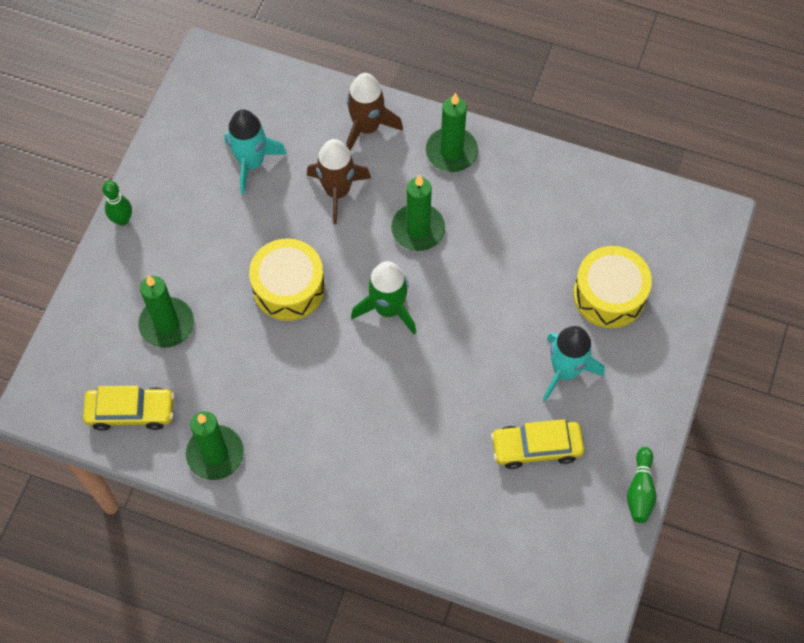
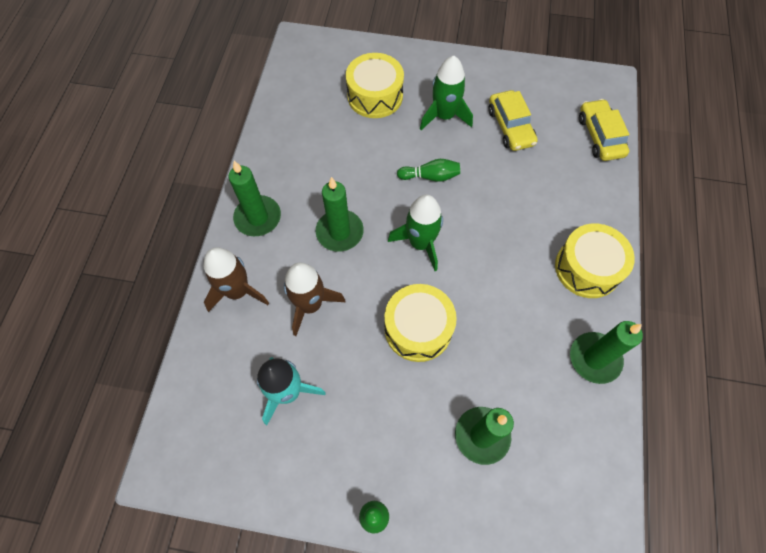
camera: 100 degrees left, 0 degrees up
(131, 412) = (581, 448): yellow car -> yellow car (600, 136)
(320, 480) = (587, 268): none -> yellow drum
(565, 371) = (444, 116): turquoise rocket -> green rocket
(640, 490) = (522, 65): green bowling pin -> green bowling pin (430, 176)

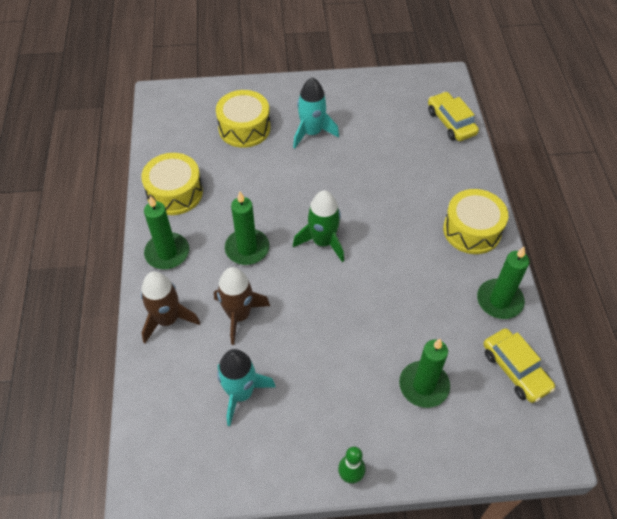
camera: 15 degrees left, 10 degrees down
(418, 328) = (342, 312): yellow drum -> yellow drum (175, 193)
(430, 176) = (314, 185): green bowling pin -> none
(444, 116) = (312, 132): green rocket -> turquoise rocket
(510, 127) = (372, 130): yellow car -> yellow car (515, 370)

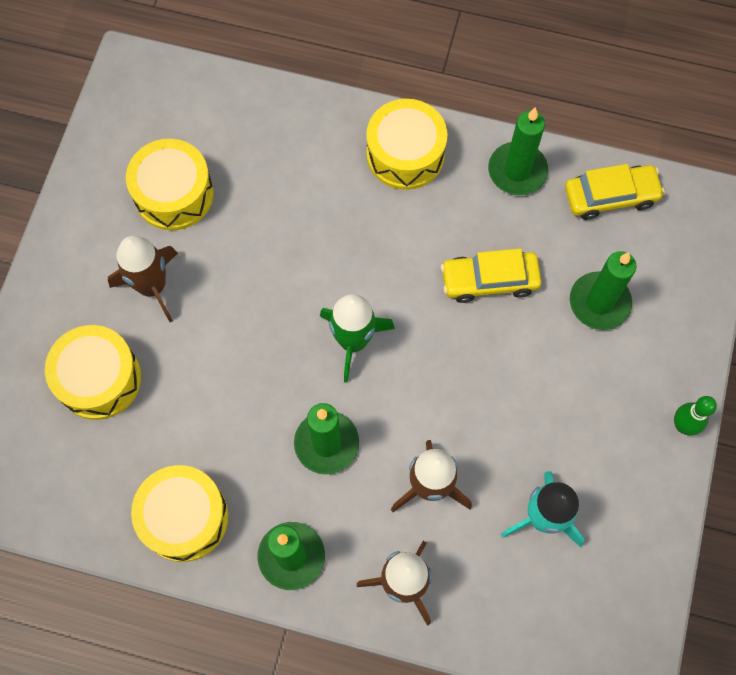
camera: 70 degrees left, 15 degrees up
(312, 132) = (152, 286): turquoise rocket -> brown rocket
(376, 123) = (174, 194): none -> yellow drum
(451, 122) = (217, 98): yellow car -> yellow car (489, 280)

